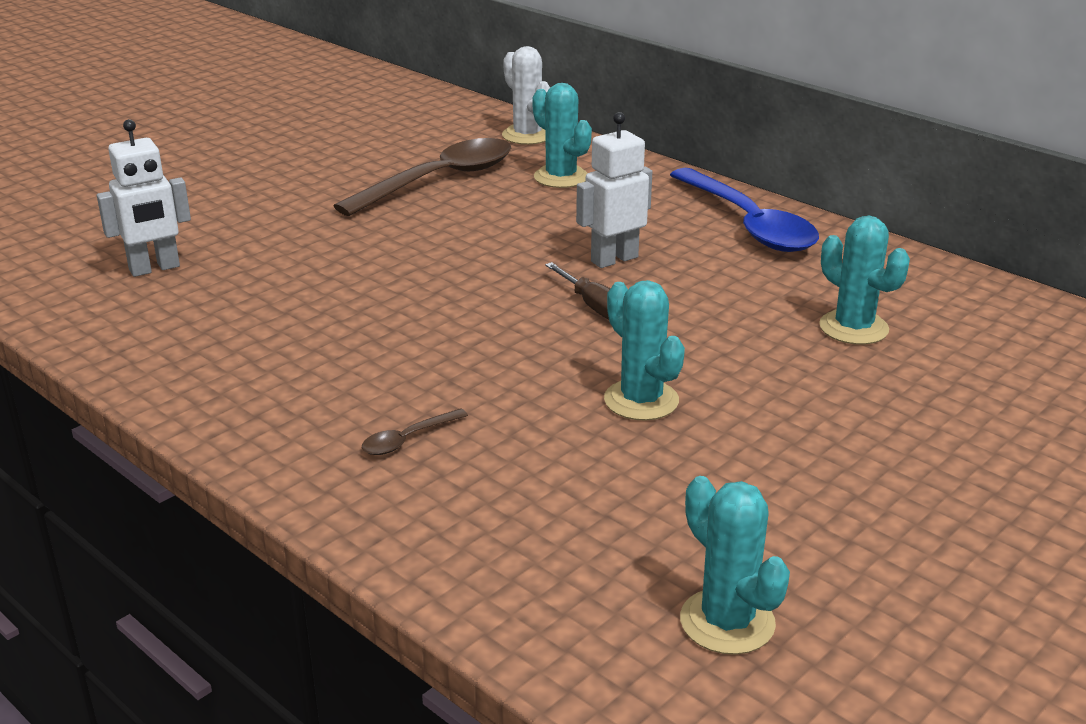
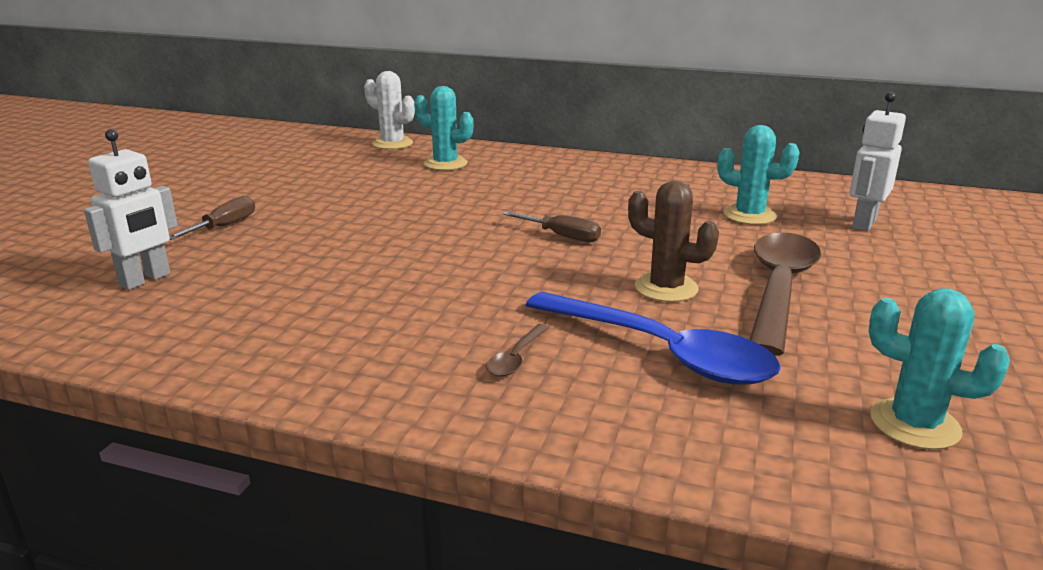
camera: 25 degrees left, 5 degrees down
(266, 219) = (224, 226): none -> brown screwdriver
(439, 180) = (351, 179): brown spoon -> brown spoon (779, 289)
(614, 259) = (541, 205): white robot -> white robot (863, 223)
(641, 400) = (666, 288): turquoise cactus -> brown cactus
(748, 224) = (608, 170): blue spoon -> blue spoon (660, 351)

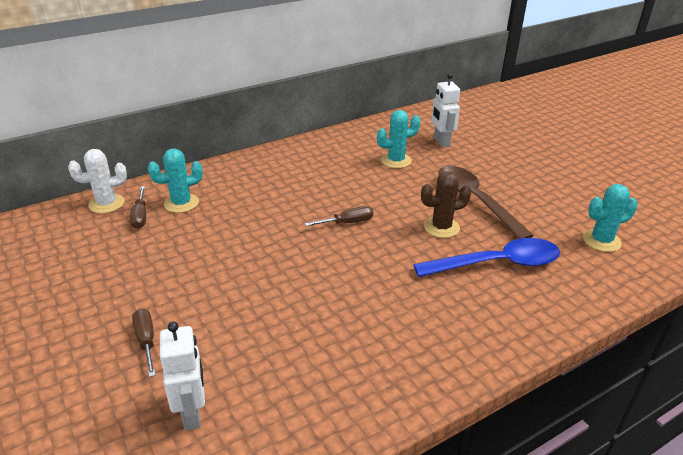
camera: 50 degrees left, 10 degrees up
(396, 159) = (140, 216): none -> brown screwdriver
(516, 358) = (461, 307): brown spoon -> none

